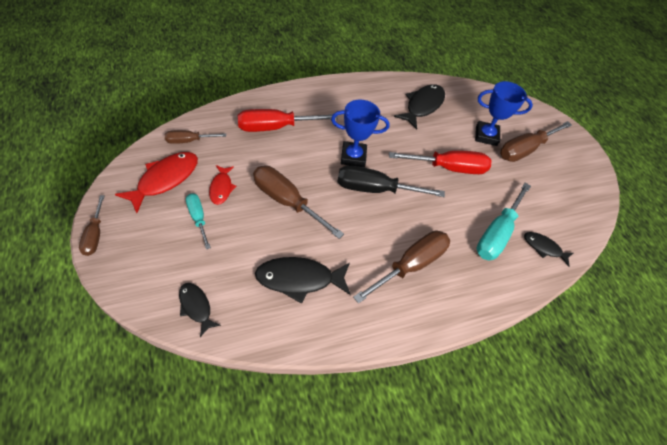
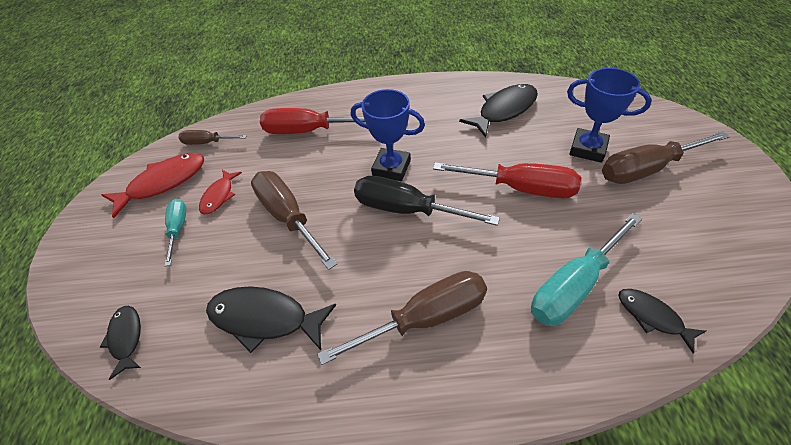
camera: 25 degrees right, 5 degrees down
(95, 235) = (64, 238): brown screwdriver -> none

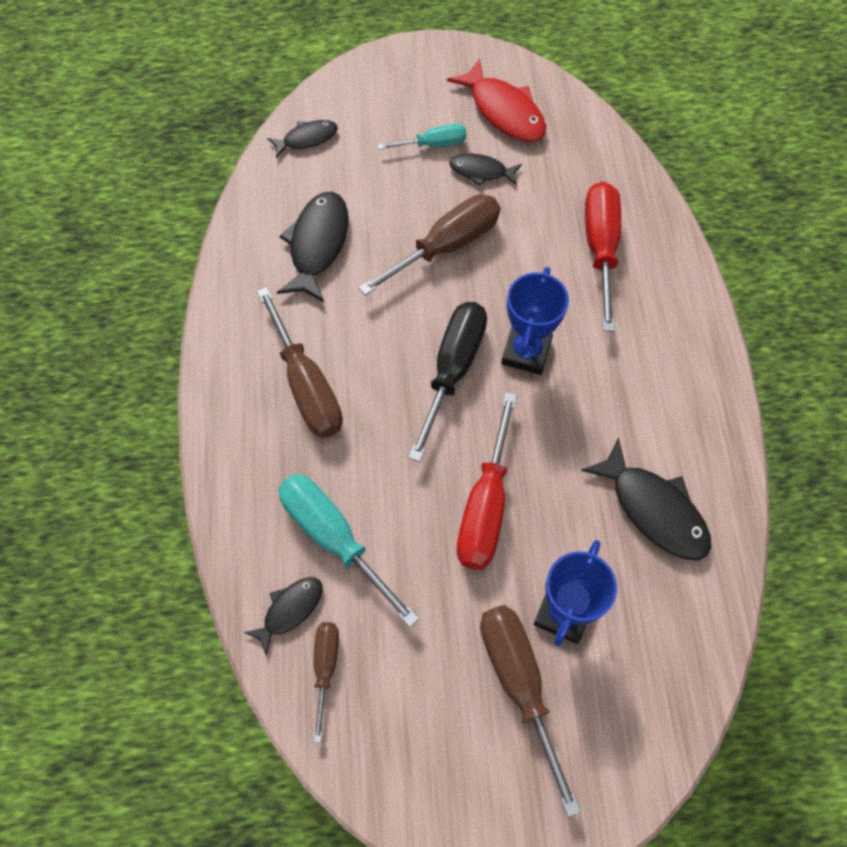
camera: 85 degrees right, 15 degrees up
(207, 143) = (576, 138): brown screwdriver -> brown screwdriver (325, 667)
(219, 196) = (481, 171): red fish -> black fish

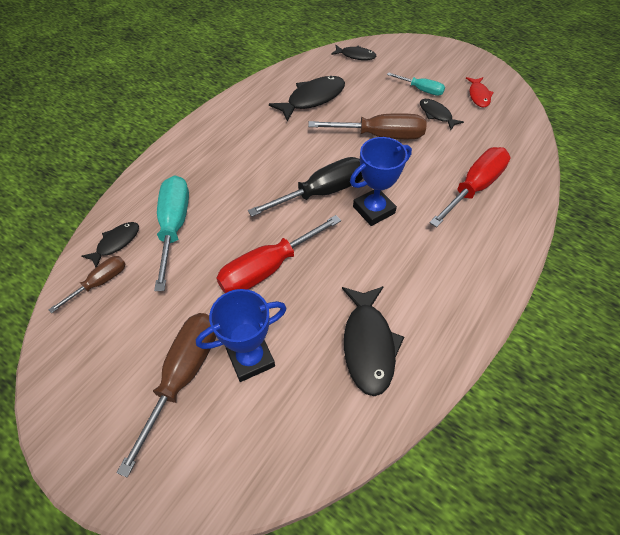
camera: 40 degrees right, 10 degrees down
(290, 610) = (116, 243): black fish -> black fish turned 45 degrees counterclockwise
(306, 386) = (239, 152): brown screwdriver -> none
(503, 111) = (478, 96): red fish -> red fish, size x0.59

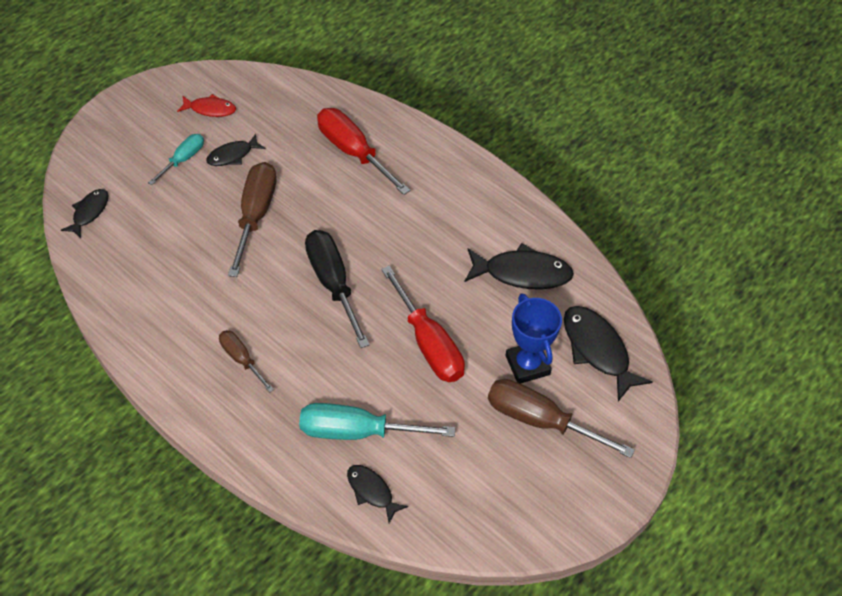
camera: 85 degrees left, 0 degrees up
(100, 282) = (425, 503): brown screwdriver -> brown screwdriver (241, 359)
(312, 99) = (167, 272): black fish -> black fish (598, 350)
(373, 210) = (367, 241): blue trophy -> none

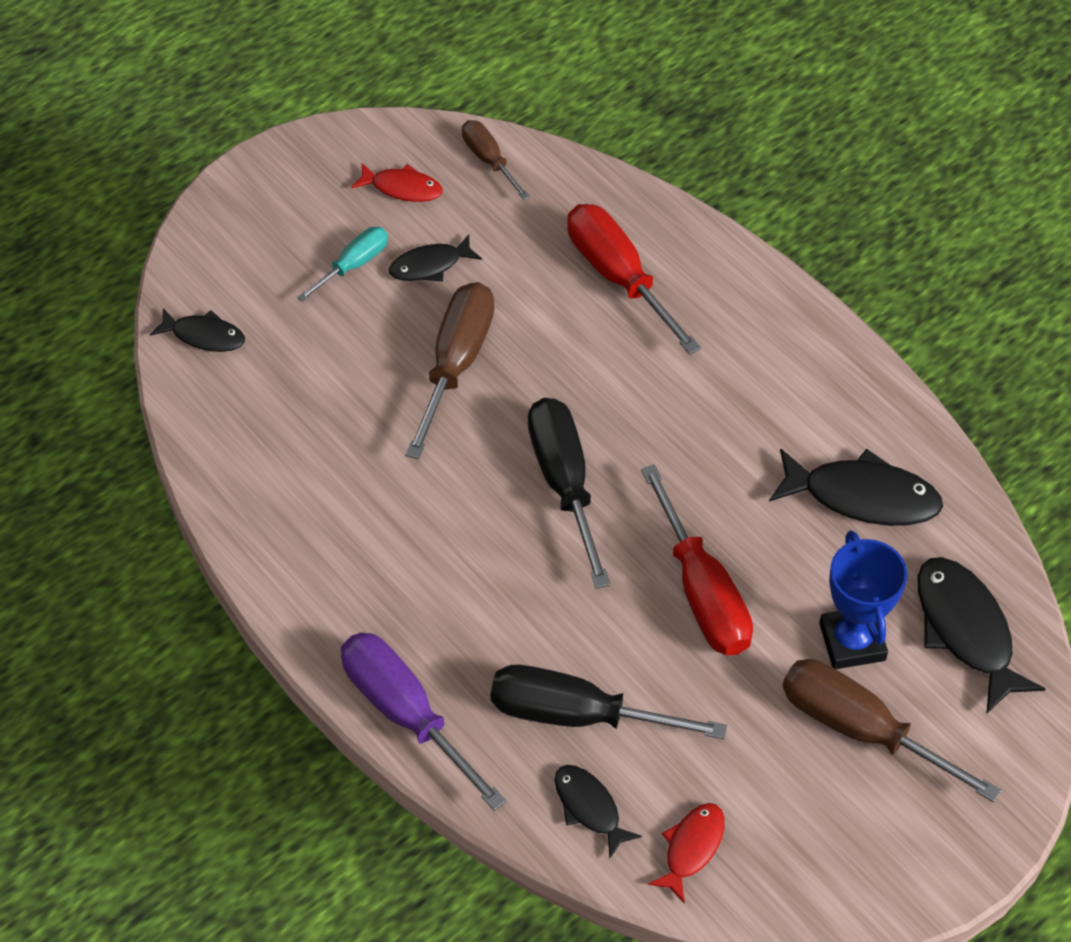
camera: 10 degrees right, 0 degrees up
(89, 212) = (204, 336): black fish -> black fish turned 75 degrees clockwise
(241, 359) = (413, 586): brown screwdriver -> brown screwdriver (489, 160)
(244, 443) = (406, 713): none -> purple screwdriver
(357, 431) = (577, 715): turquoise screwdriver -> black screwdriver
(441, 510) = (691, 848): none -> red fish

